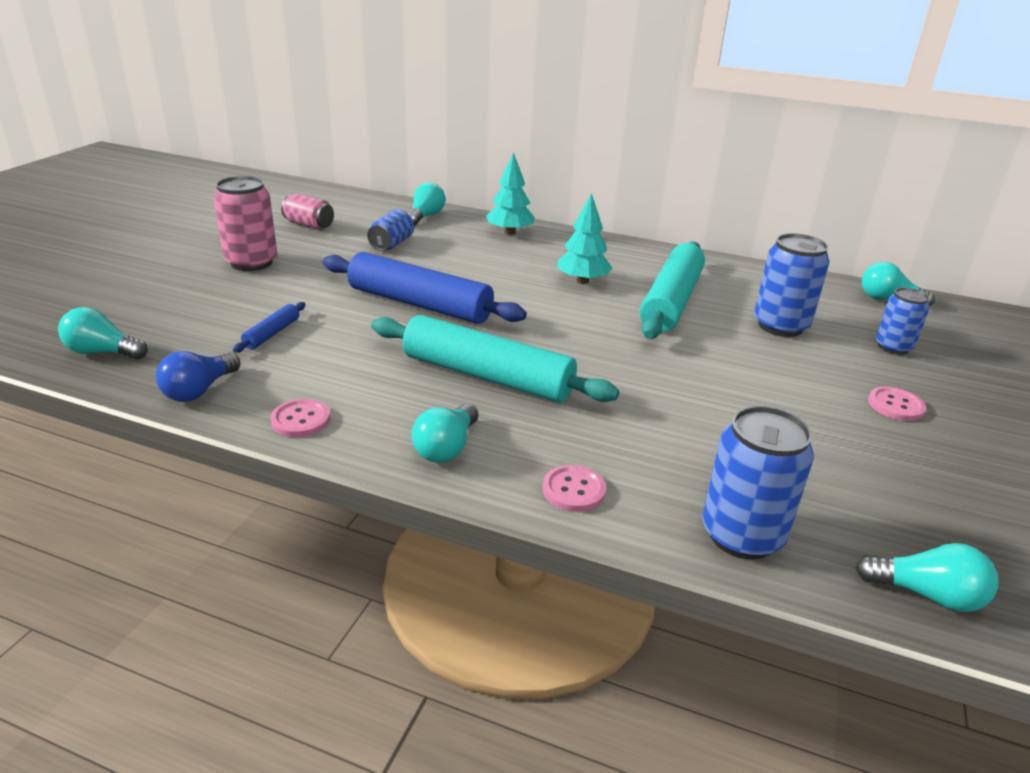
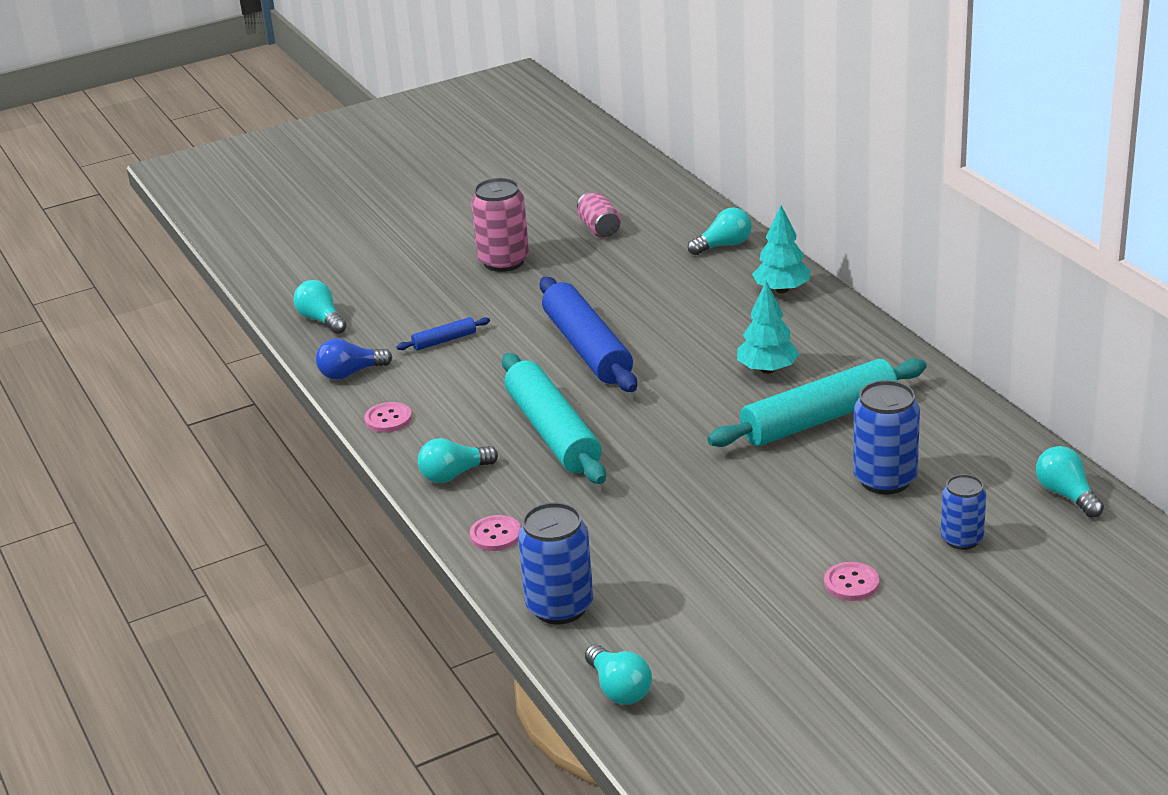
camera: 45 degrees right, 0 degrees up
(392, 244) = (646, 273): blue can -> none

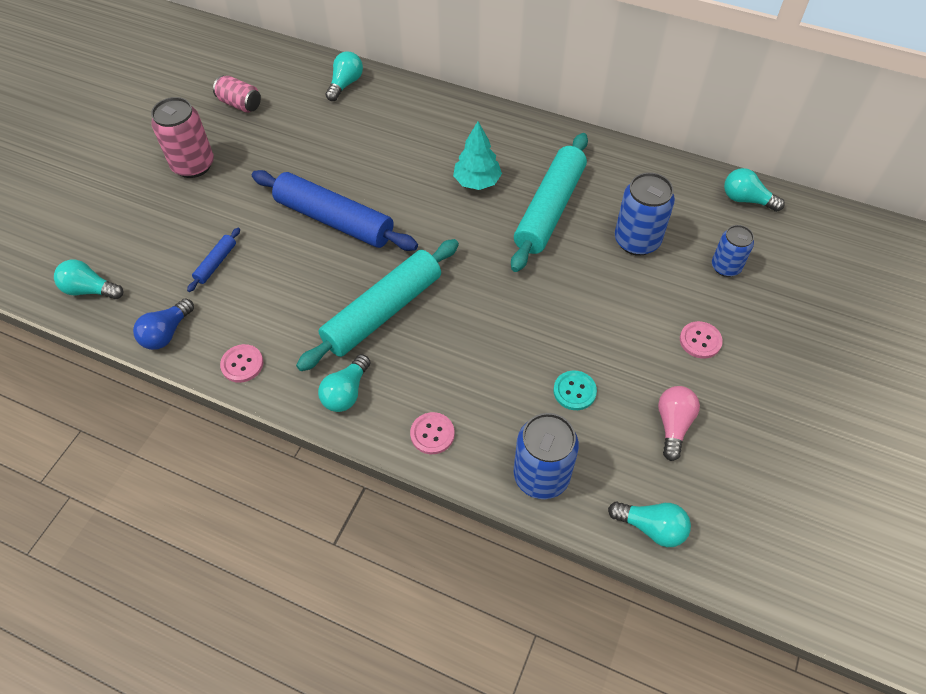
camera: 40 degrees left, 25 degrees up
(553, 432) = (382, 312): turquoise rolling pin -> turquoise rolling pin turned 75 degrees counterclockwise
(667, 564) = (574, 391): none -> turquoise button
(737, 631) = (673, 425): none -> pink light bulb
(781, 290) = (421, 107): turquoise tree -> none

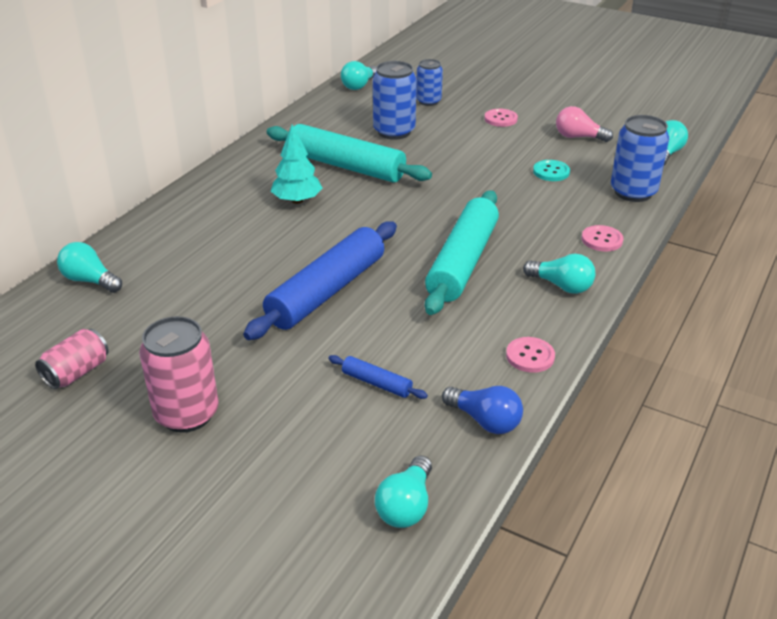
camera: 85 degrees left, 20 degrees down
(382, 312) = (462, 262): turquoise rolling pin -> turquoise rolling pin turned 60 degrees clockwise

